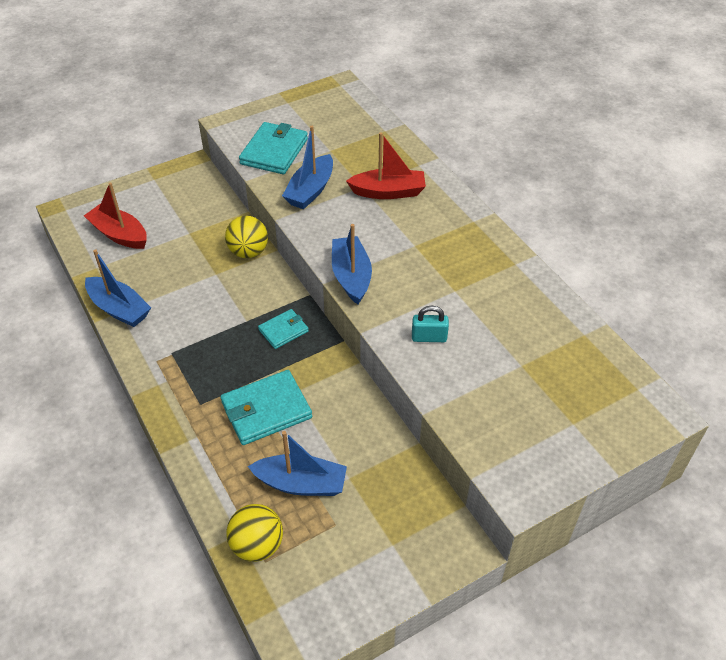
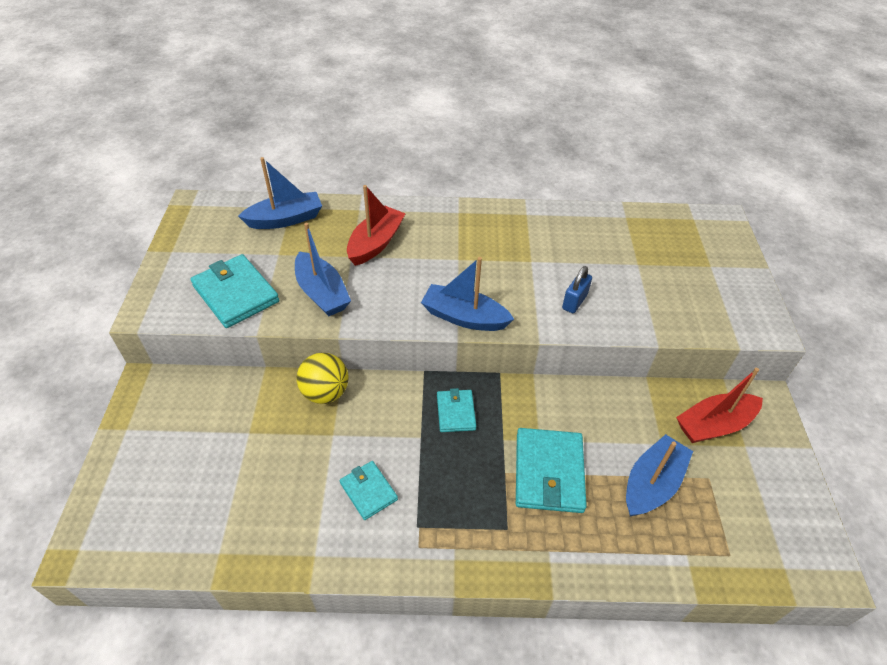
camera: 60 degrees left, 0 degrees up
(119, 234) = (185, 504): red boat -> red boat (714, 425)
(119, 309) = (310, 554): blue boat -> blue boat (285, 219)
(182, 314) = (368, 491): none -> turquoise wallet
(257, 545) = (709, 553): yellow ball -> none
(429, 337) = (574, 302): turquoise padlock -> blue padlock

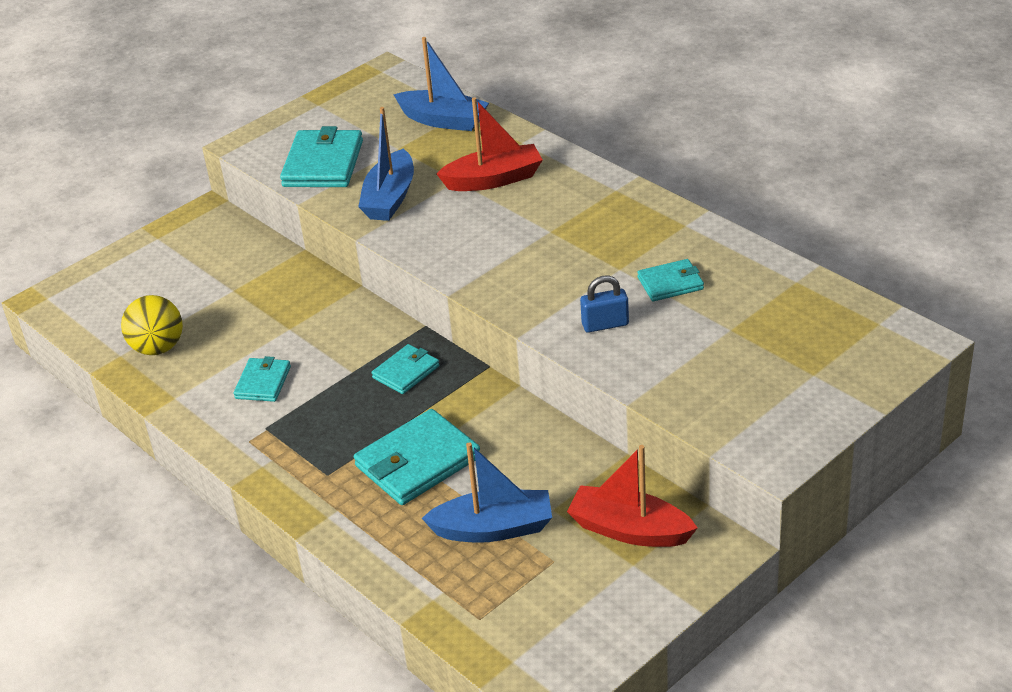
camera: 50 degrees right, 10 degrees down
(325, 392) = (324, 295): yellow ball -> yellow ball (158, 348)
(464, 317) = (481, 281): blue boat -> none
(570, 254) = (670, 283): none -> turquoise wallet

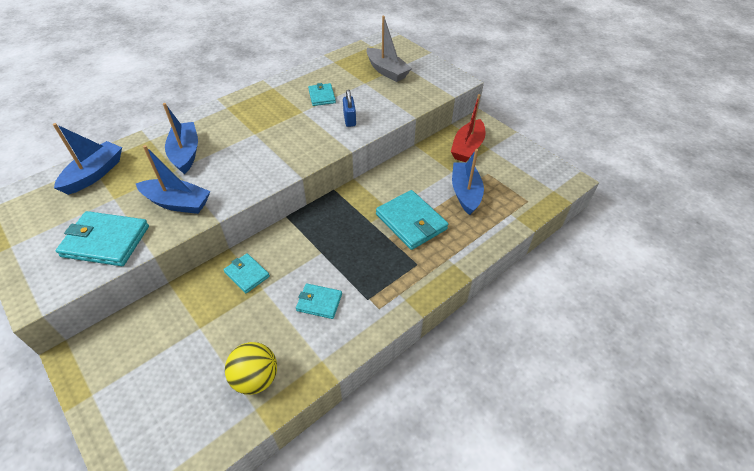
camera: 90 degrees left, 10 degrees up
(406, 372) = (329, 226): turquoise wallet -> turquoise wallet (247, 274)
(493, 179) = (185, 153): red boat -> blue boat
(781, 354) = (387, 71): none -> grey boat

